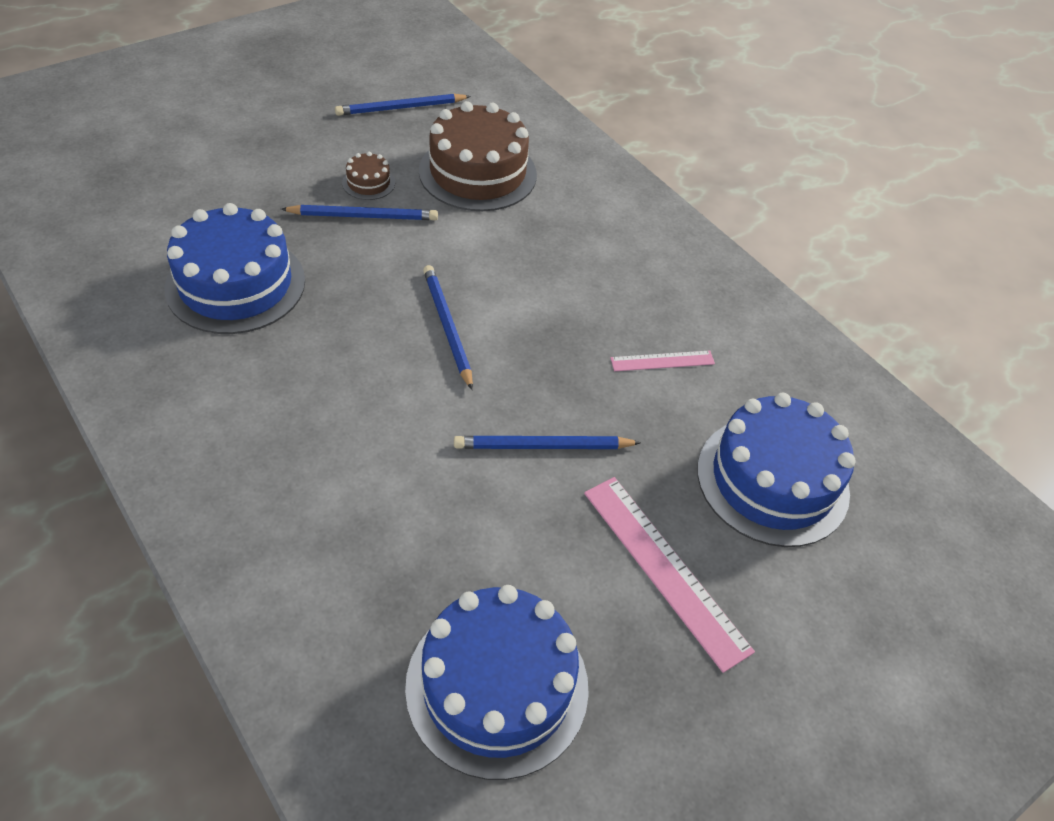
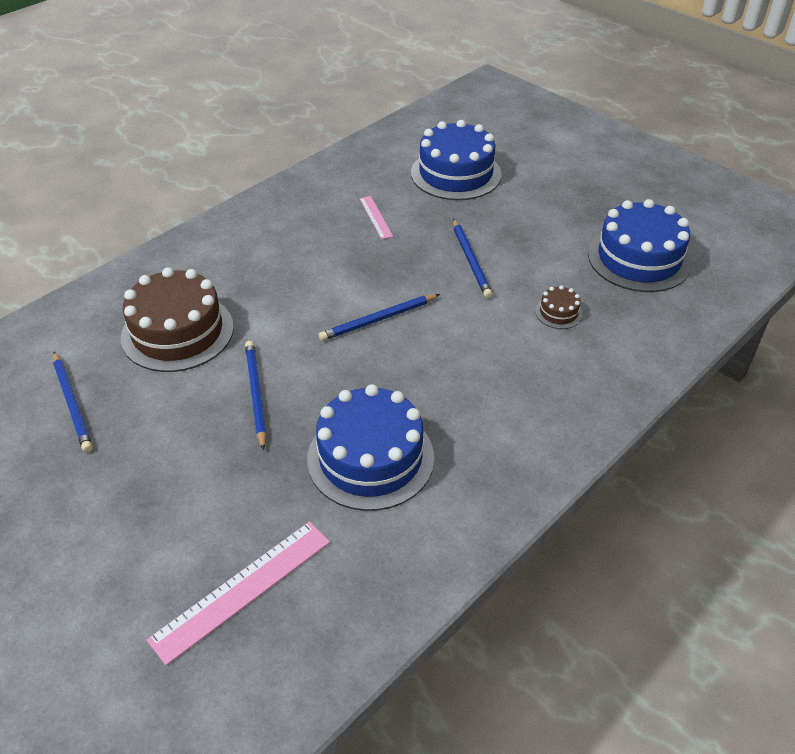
camera: 95 degrees left, 5 degrees down
(368, 183) = (205, 401): brown cake -> brown cake (558, 312)
(665, 568) = (535, 208): pink ruler -> pink ruler (242, 589)

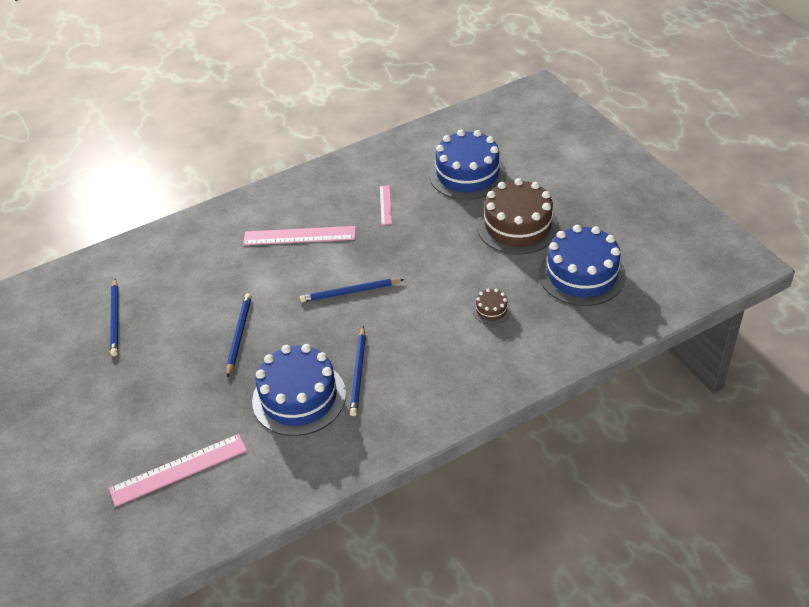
camera: 20 degrees right, 0 degrees up
(177, 332) = (203, 277): brown cake -> brown cake (517, 226)
(285, 265) = (299, 236): none -> pink ruler
(471, 260) = (443, 254): blue pencil -> blue pencil (358, 373)

